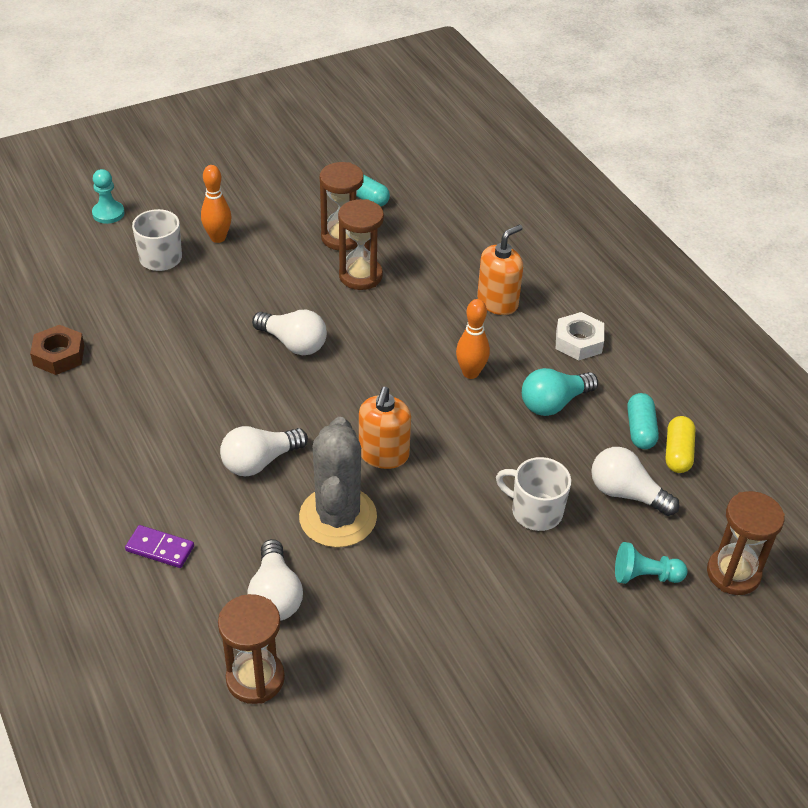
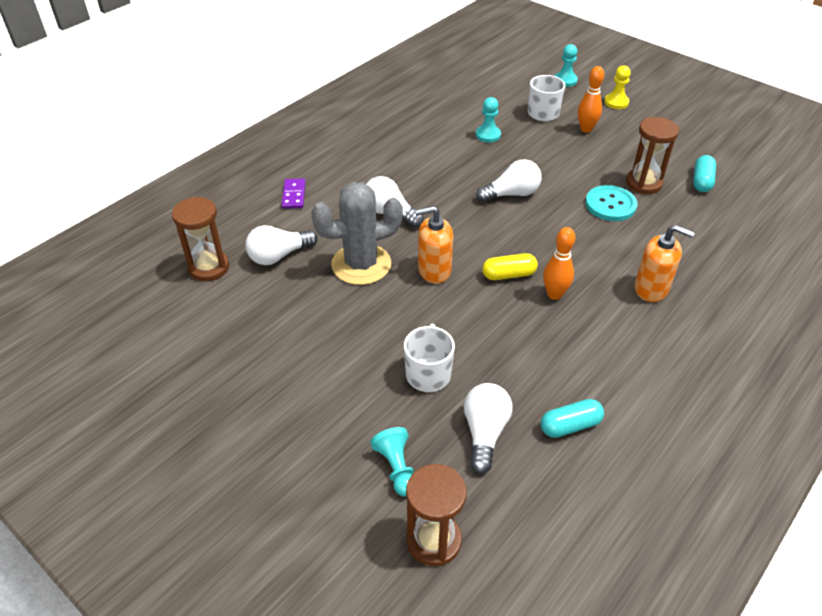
camera: 70 degrees right, 0 degrees up
(59, 355) = (425, 106): brown nut -> none
(167, 321) = (488, 135): none -> turquoise pawn
(186, 194) = (616, 102): none -> yellow pawn
(293, 343) = (511, 194): white light bulb -> white light bulb turned 120 degrees counterclockwise
(360, 276) = (610, 205): brown hourglass -> turquoise button
(554, 403) = (559, 356): turquoise light bulb -> none
(578, 342) = (648, 354): white nut -> none
(678, 453) = (560, 462): yellow capsule -> yellow capsule (508, 275)

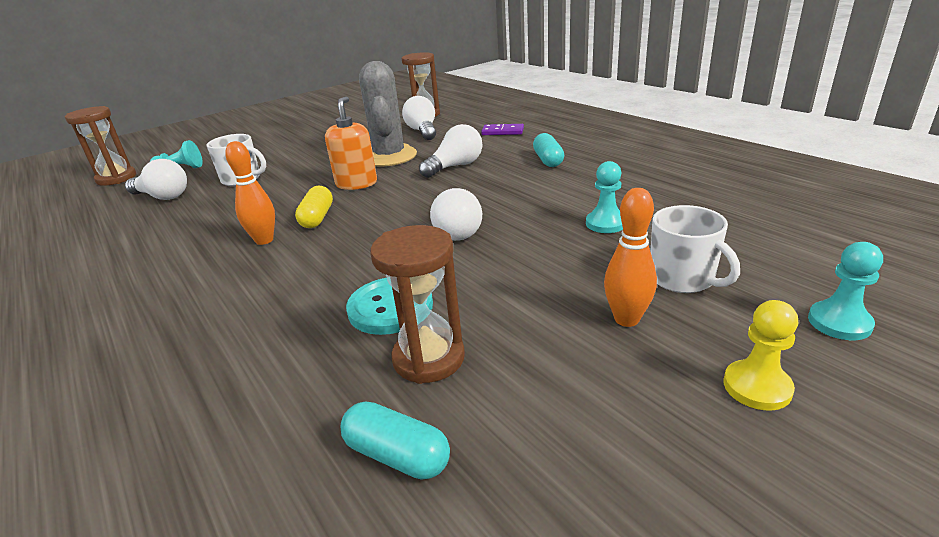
camera: 105 degrees right, 15 degrees down
(570, 426) = (115, 230): turquoise capsule -> turquoise capsule (548, 160)
(651, 288) = (201, 310): orange soap dispenser -> none

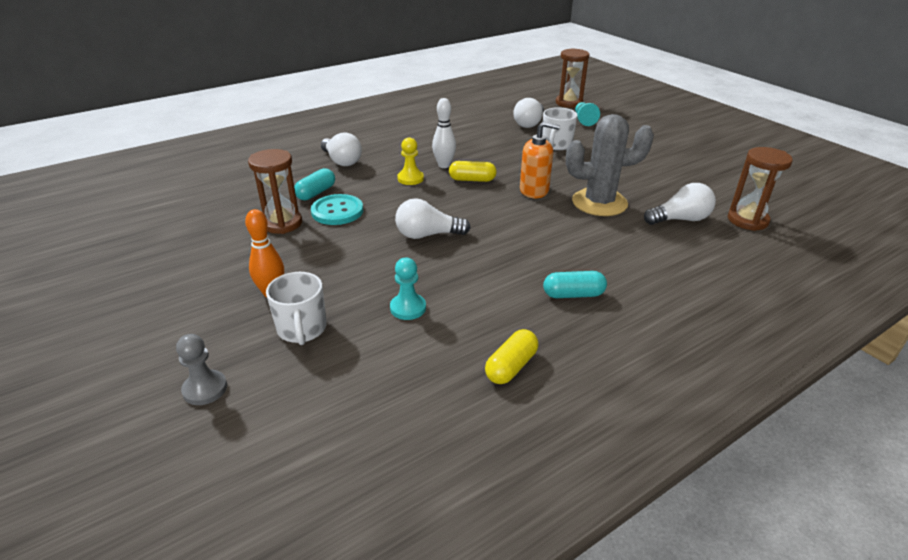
camera: 90 degrees right, 5 degrees up
(264, 240) = (444, 165): orange bowling pin -> white bowling pin
(397, 455) = (223, 216): turquoise capsule -> turquoise capsule (316, 193)
(455, 166) = (566, 237): white light bulb -> white light bulb (342, 161)
(502, 132) = (678, 272): purple domino -> none
(657, 175) = (511, 366): none -> yellow capsule
(683, 279) = (302, 329): white mug -> white mug turned 75 degrees counterclockwise
(757, 387) = (181, 327): yellow pawn -> yellow pawn (410, 178)
(839, 322) = (205, 389): turquoise pawn -> grey pawn

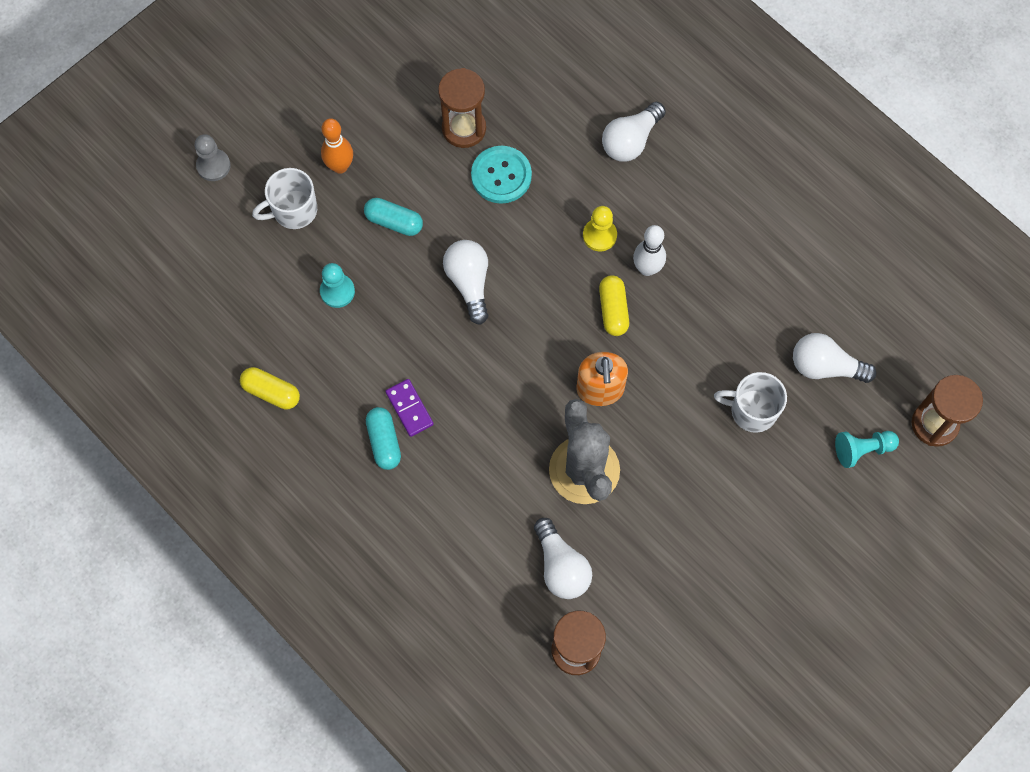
camera: 80 degrees right, 35 degrees up
(316, 193) = (539, 139): turquoise capsule -> turquoise capsule (394, 222)
(540, 277) = (409, 408): none -> purple domino

